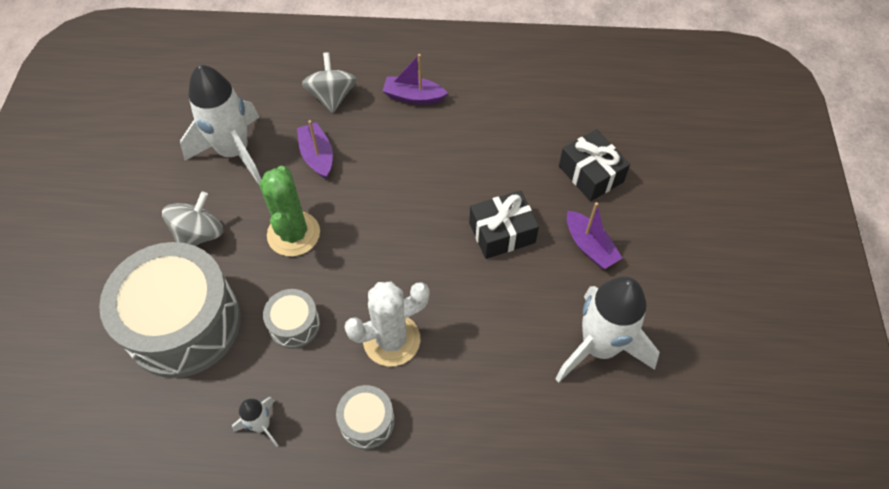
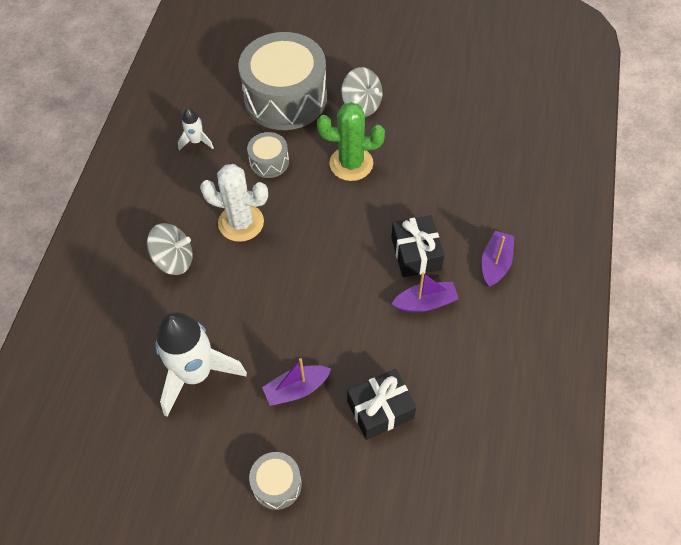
camera: 100 degrees right, 0 degrees up
(234, 152) = (440, 126): white rocket -> none
(317, 156) = (430, 183): purple boat -> purple boat (425, 303)
(332, 97) = (499, 197): grey spinning top -> grey spinning top (174, 260)
(367, 422) = (180, 202): grey drum -> grey drum (277, 484)
(391, 340) = (241, 223): white cactus -> white cactus turned 60 degrees counterclockwise
(502, 232) = (325, 316): black gift -> black gift (416, 253)

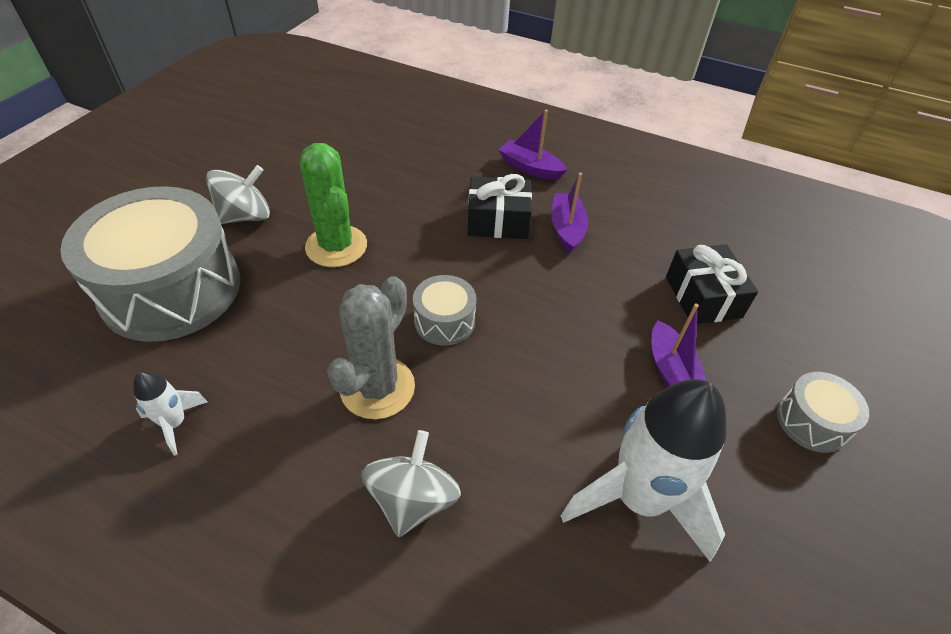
camera: 80 degrees left, 10 degrees down
(241, 223) = (377, 388): white cactus -> grey cactus
(269, 162) = (281, 331): grey drum -> grey drum (444, 321)
(351, 164) = (336, 246): green cactus -> green cactus turned 45 degrees counterclockwise

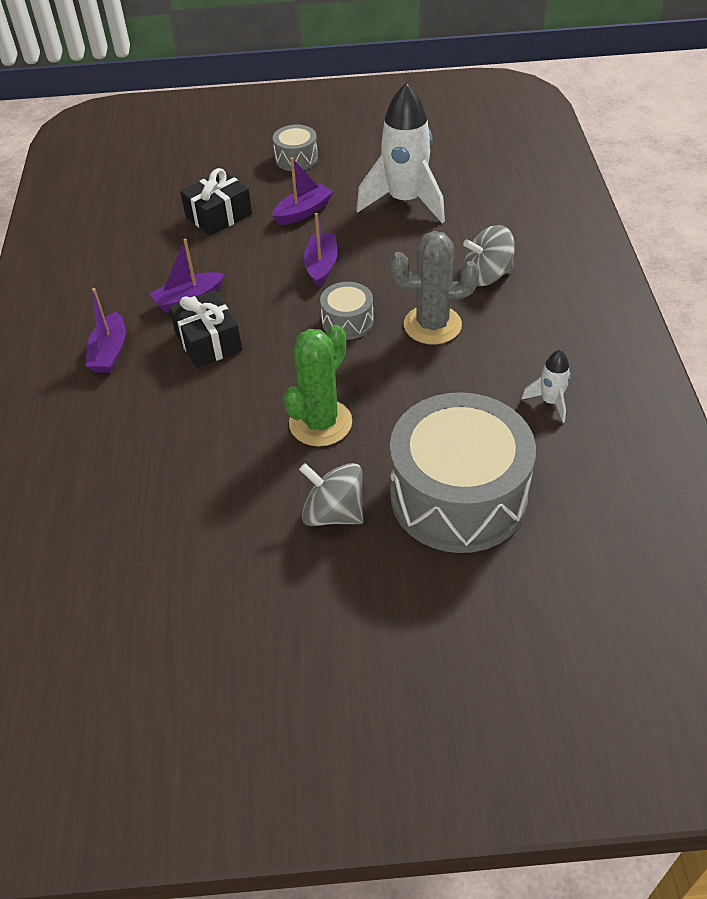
camera: 115 degrees left, 0 degrees up
(552, 342) = (321, 266): none -> purple boat

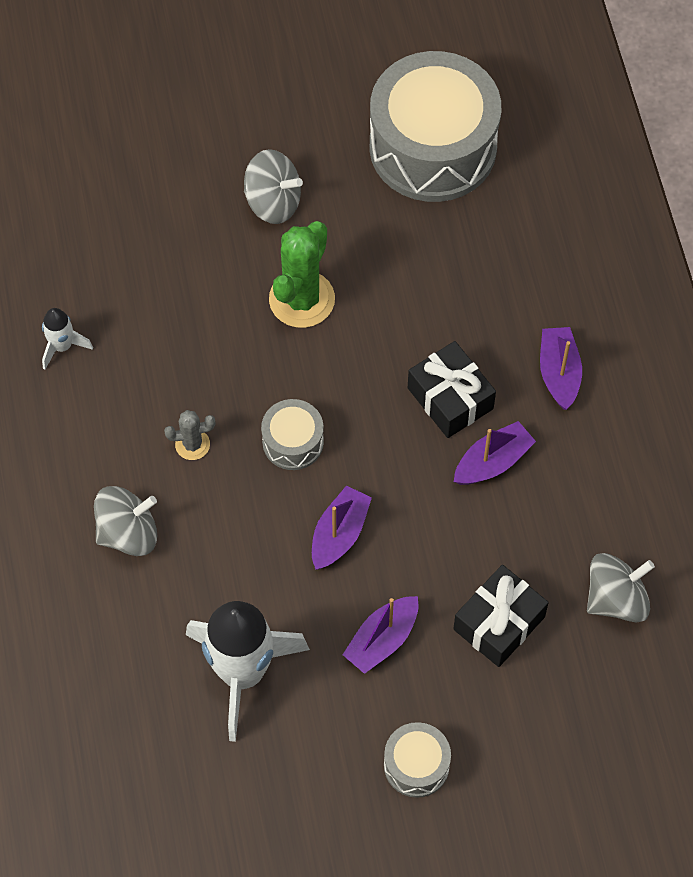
camera: 170 degrees right, 15 degrees up
(131, 222) = (616, 599): none -> grey spinning top
(321, 266) = (339, 534): purple boat -> purple boat turned 150 degrees counterclockwise
(432, 325) = (192, 444): grey cactus -> grey cactus, size x0.51
(458, 496) = (157, 230): grey drum -> grey drum (433, 147)

